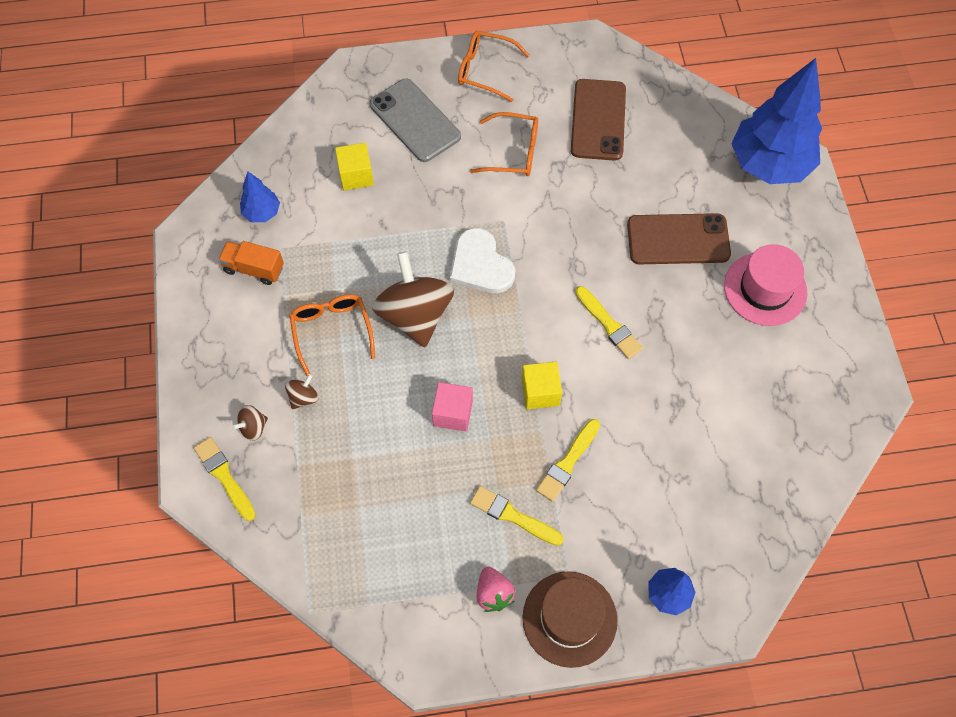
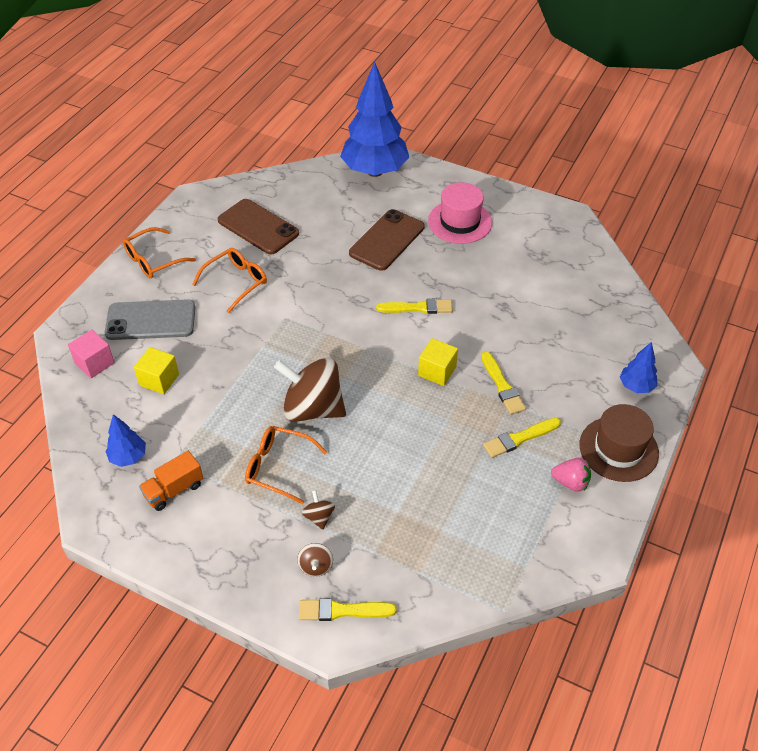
camera: 55 degrees left, 15 degrees down
(453, 413) = (412, 429): pink cube -> pink cube (94, 363)
(480, 264) = (307, 349): white heart -> none

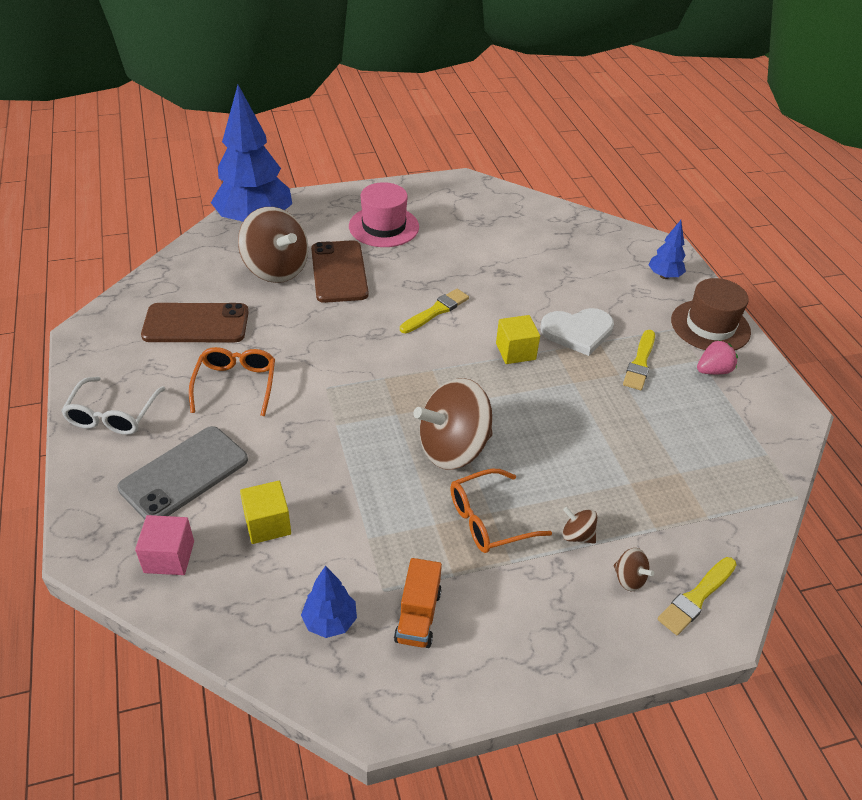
camera: 45 degrees left, 5 degrees down
(153, 260) = (113, 415): orange glasses -> white glasses
(348, 215) = (276, 269): none -> brown spinning top
(502, 386) = (578, 332): yellow brush -> white heart

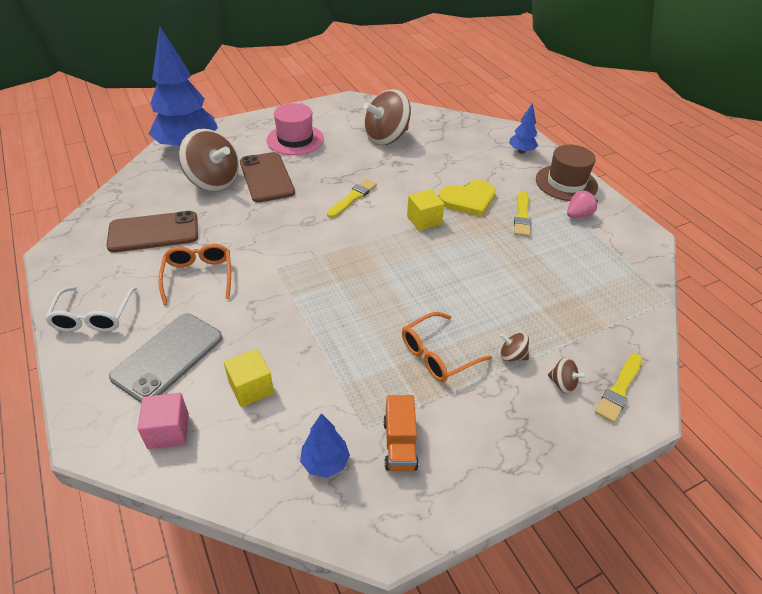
camera: 10 degrees left, 0 degrees up
(453, 448) = (394, 302): brown spinning top -> brown spinning top (386, 138)
(578, 332) = (468, 199): white heart -> yellow heart

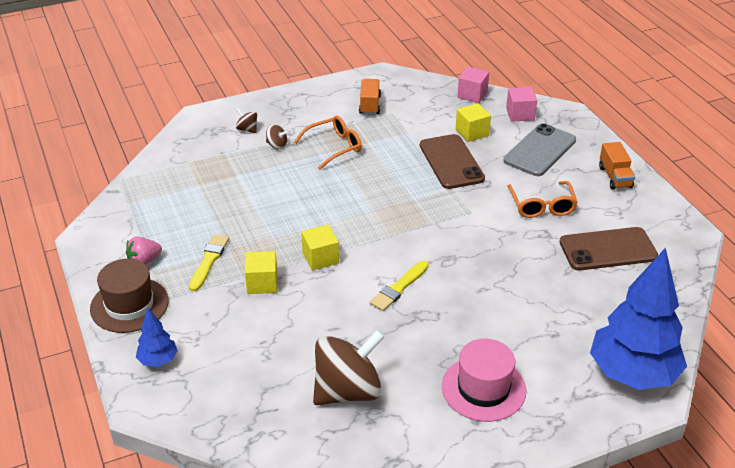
camera: 175 degrees left, 5 degrees down
(93, 317) = (615, 177): white glasses -> orange truck
(213, 181) = (572, 314): brown spinning top -> none
(232, 479) = (472, 94): none -> pink cube
(266, 177) = (508, 319): brown phone -> brown phone (451, 162)
(325, 462) = (417, 99): blue tree -> none
(468, 199) = (262, 283): yellow heart -> yellow cube
(619, 390) = (208, 125): yellow brush -> none

